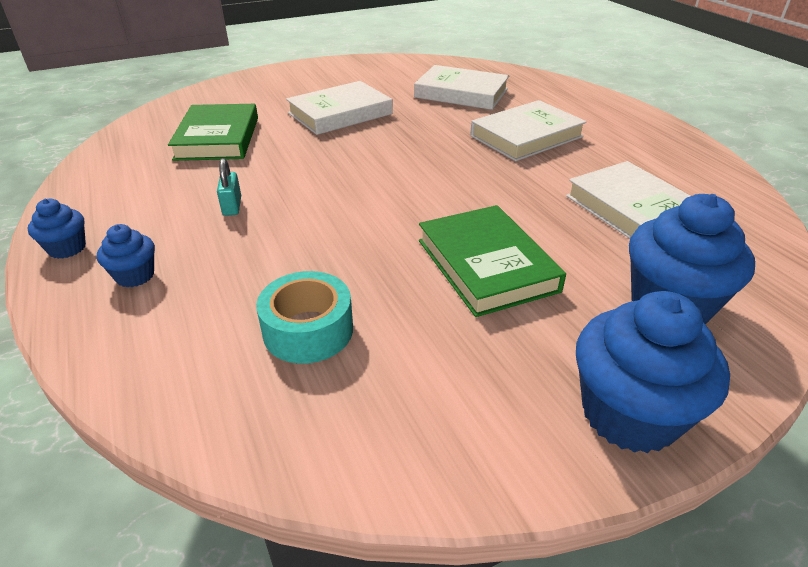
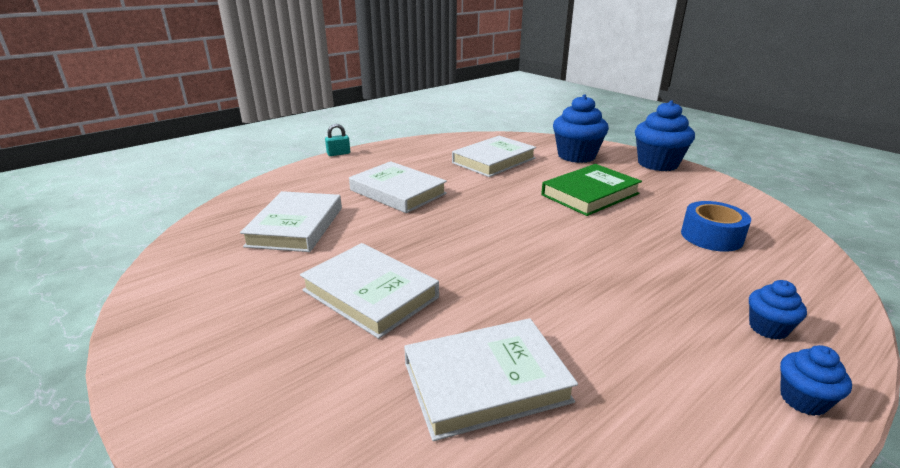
camera: 105 degrees left, 10 degrees down
(217, 138) = (486, 382): green book -> white book
(232, 206) = (624, 310): turquoise padlock -> turquoise padlock (338, 154)
(308, 330) = (711, 236): turquoise tape -> blue tape

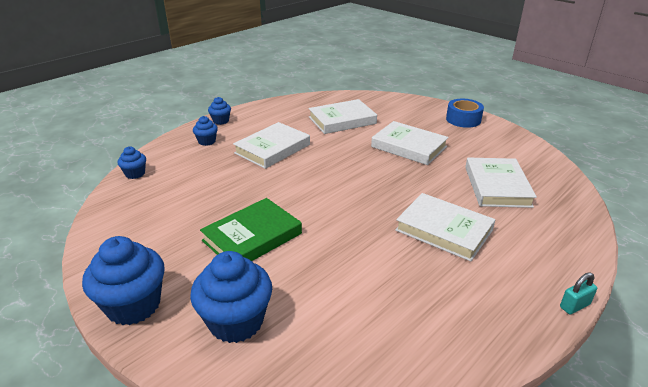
camera: 175 degrees right, 5 degrees up
(494, 160) = (354, 300): white book -> white book (272, 149)
(711, 236) = (180, 193): blue tape -> blue tape (463, 119)
(814, 266) = (135, 174): none -> blue cupcake

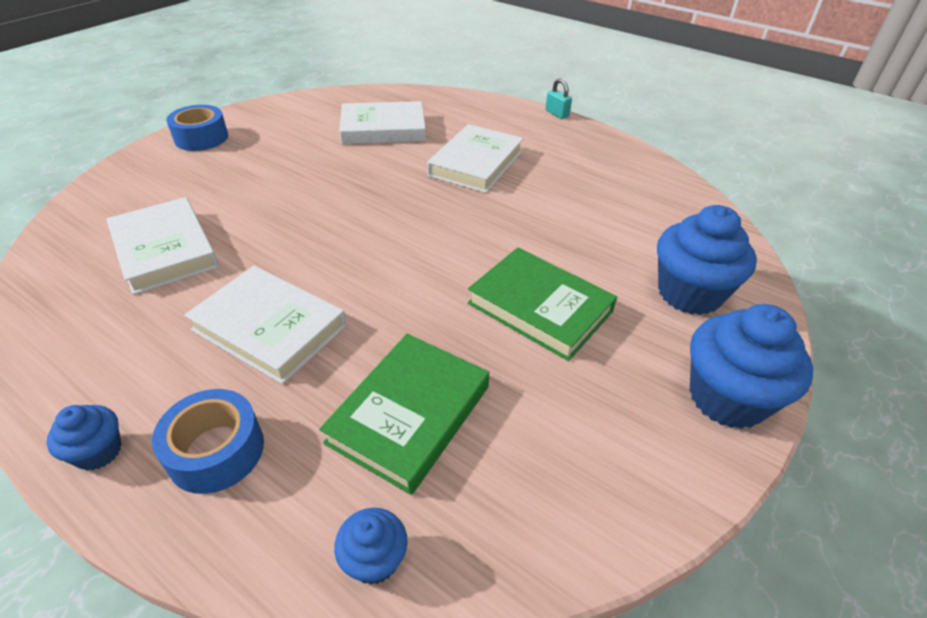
camera: 100 degrees left, 10 degrees up
(197, 184) = (409, 414): none -> green book
(207, 141) = (216, 451): blue cupcake -> blue tape
(409, 147) = (280, 182): white book -> none

